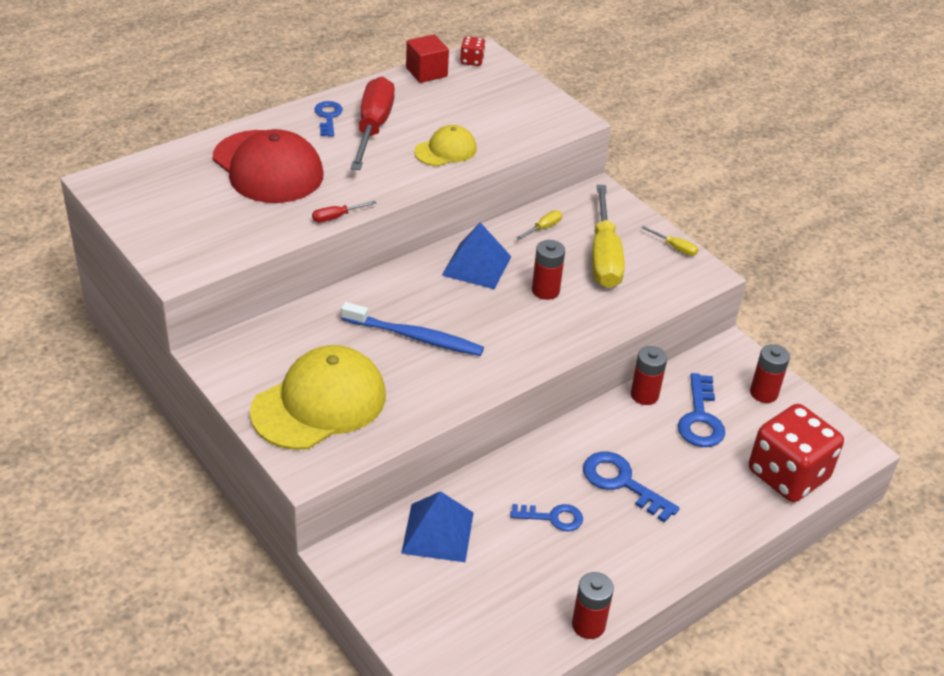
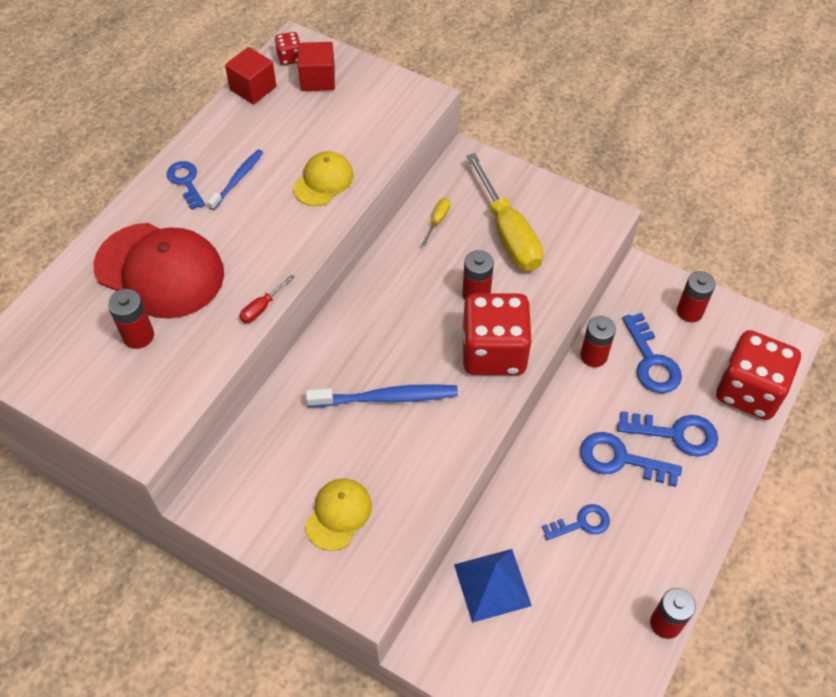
camera: 20 degrees left, 15 degrees up
(222, 204) = (138, 336): none -> red battery
(319, 403) = (338, 514): yellow cap -> yellow cap, size x0.54
(373, 128) = (238, 179): red screwdriver -> blue toothbrush
(476, 265) = (399, 289): blue pyramid -> none
(487, 82) = (318, 79): none -> red cube
(535, 337) = (493, 352): none -> red dice
(675, 248) = (564, 198): yellow screwdriver -> none
(691, 482) = (676, 434): none -> blue key

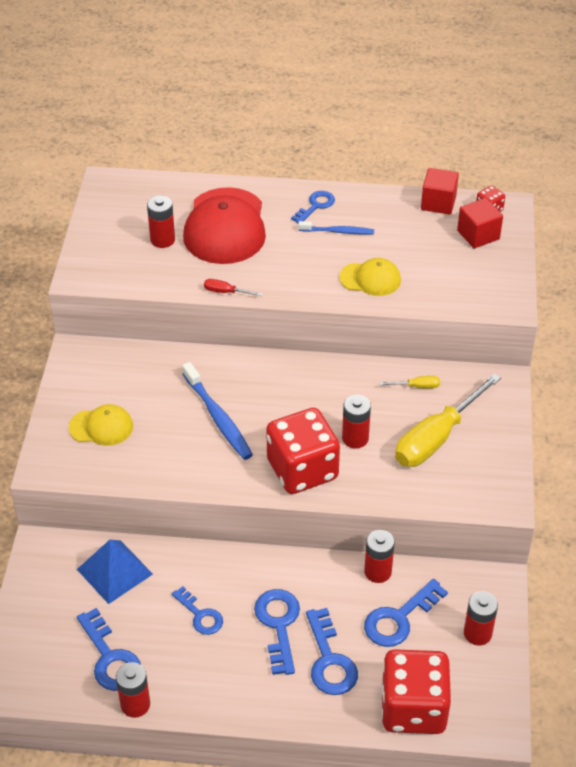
camera: 65 degrees right, 10 degrees down
(600, 627) = (110, 658): none -> blue key

